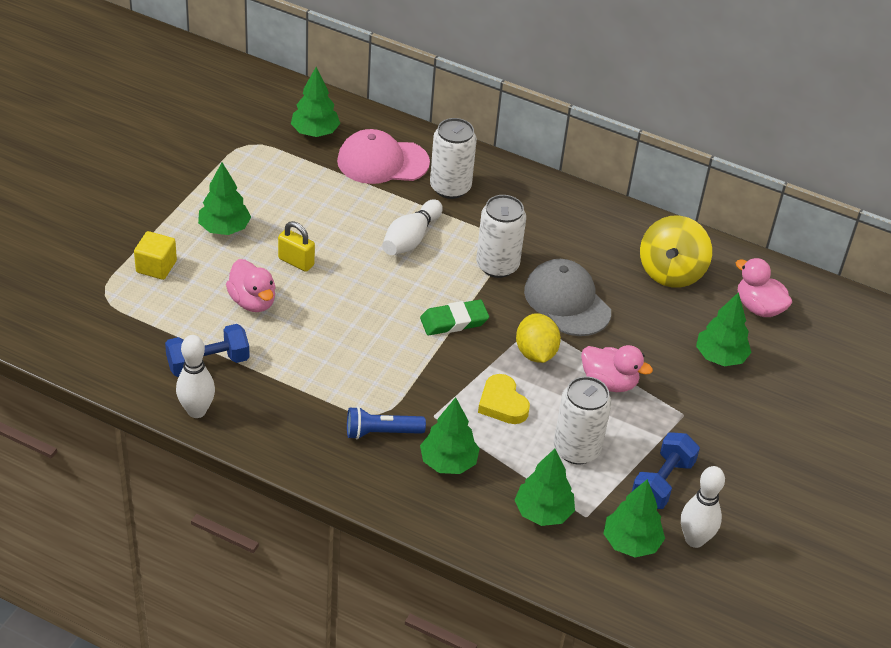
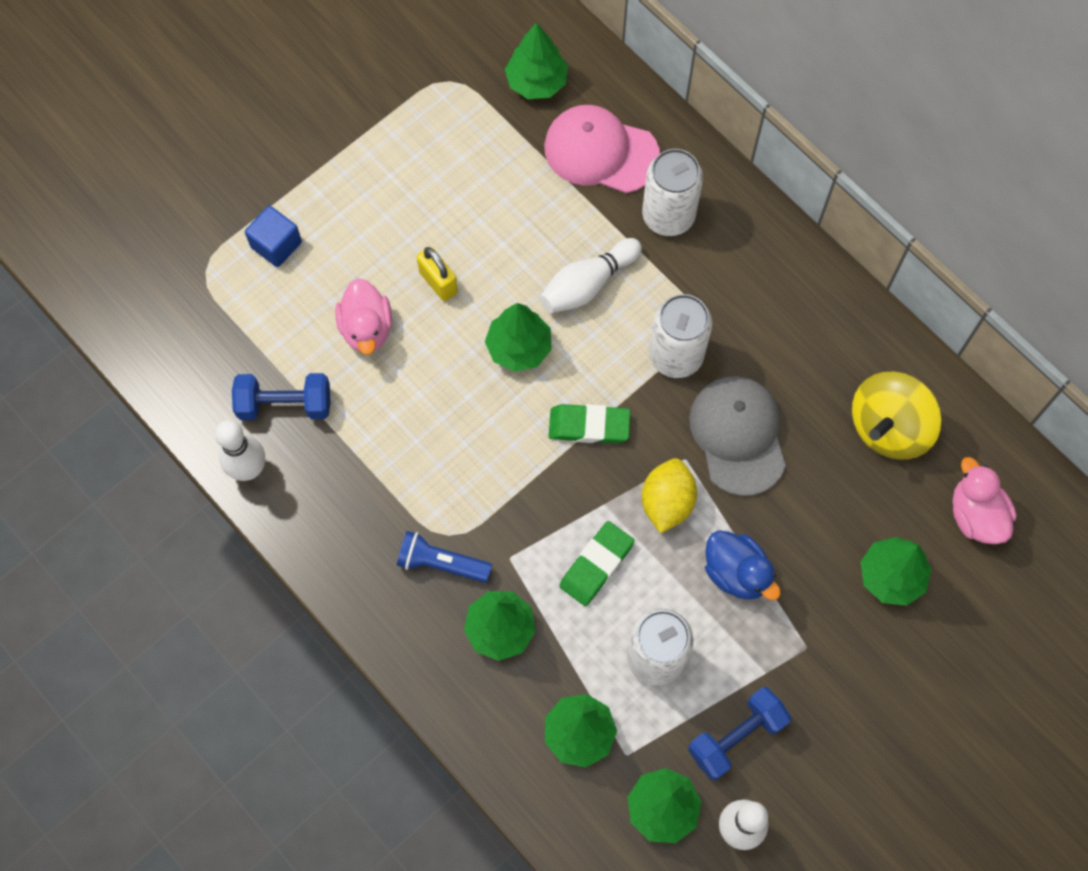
camera: 25 degrees right, 25 degrees up
(156, 267) = (276, 245): yellow cube -> blue cube
(224, 228) = (374, 208): green tree -> green tree (519, 348)
(502, 403) = (596, 565): yellow heart -> green eraser
(609, 382) = (736, 573): pink duck -> blue duck

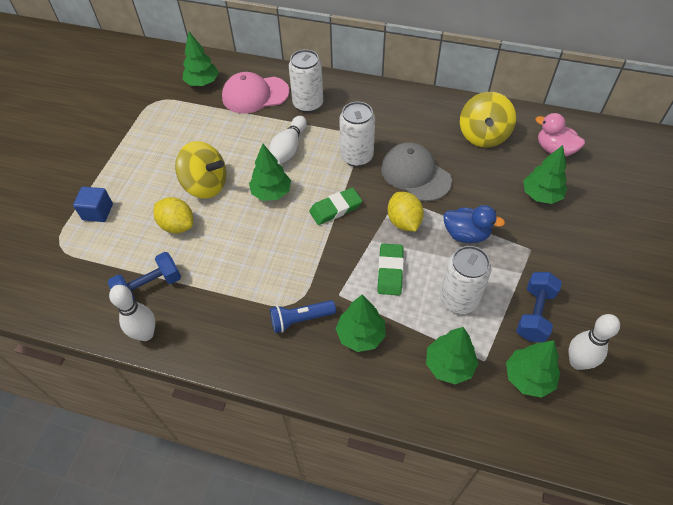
camera: 30 degrees left, 15 degrees down
(366, 328) = (177, 225): pink duck -> yellow lemon
(438, 282) = (205, 185): yellow padlock -> yellow spinning top

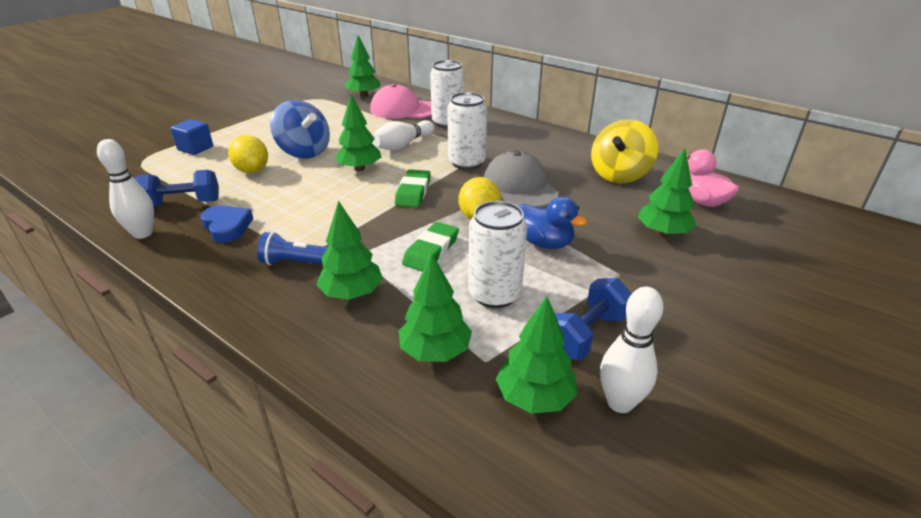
camera: 20 degrees right, 20 degrees down
(205, 185) = (304, 152): yellow spinning top -> blue spinning top
(212, 301) = (227, 227): none -> blue heart
(335, 208) = (413, 192): green eraser -> green eraser turned 75 degrees counterclockwise

